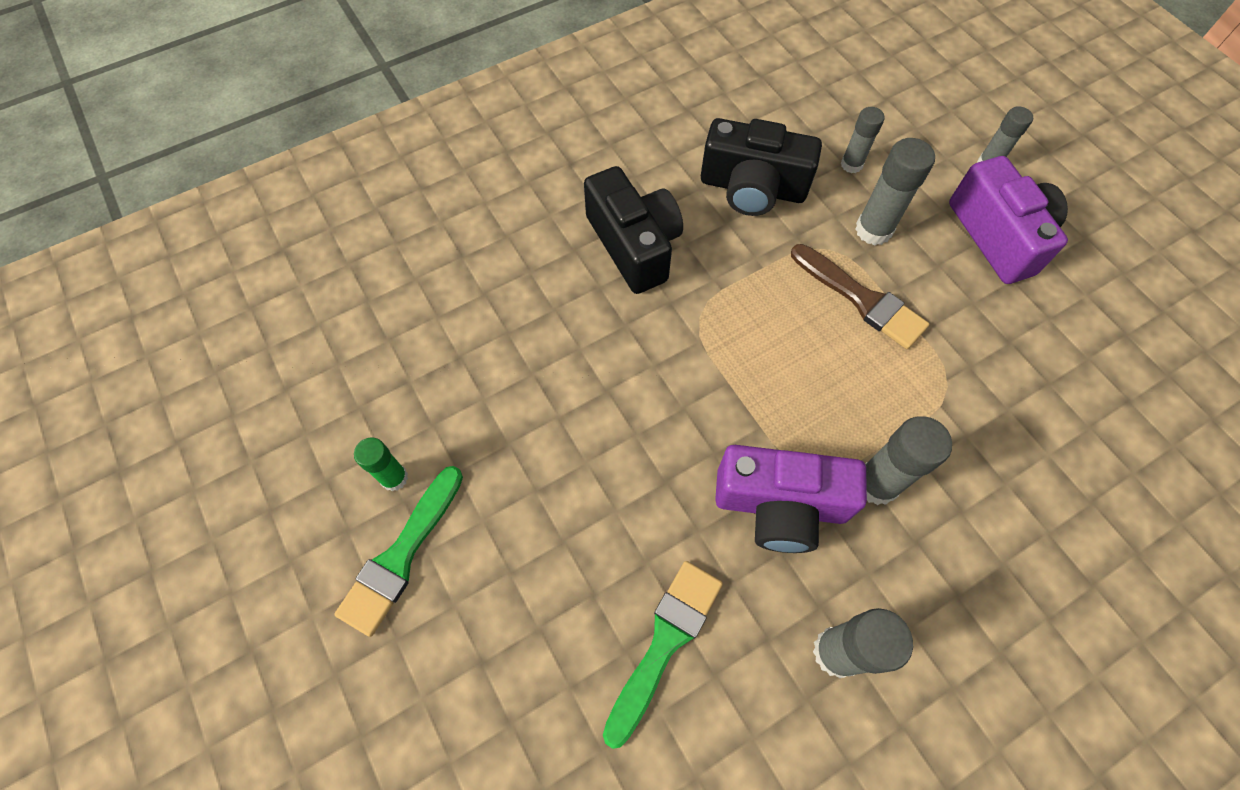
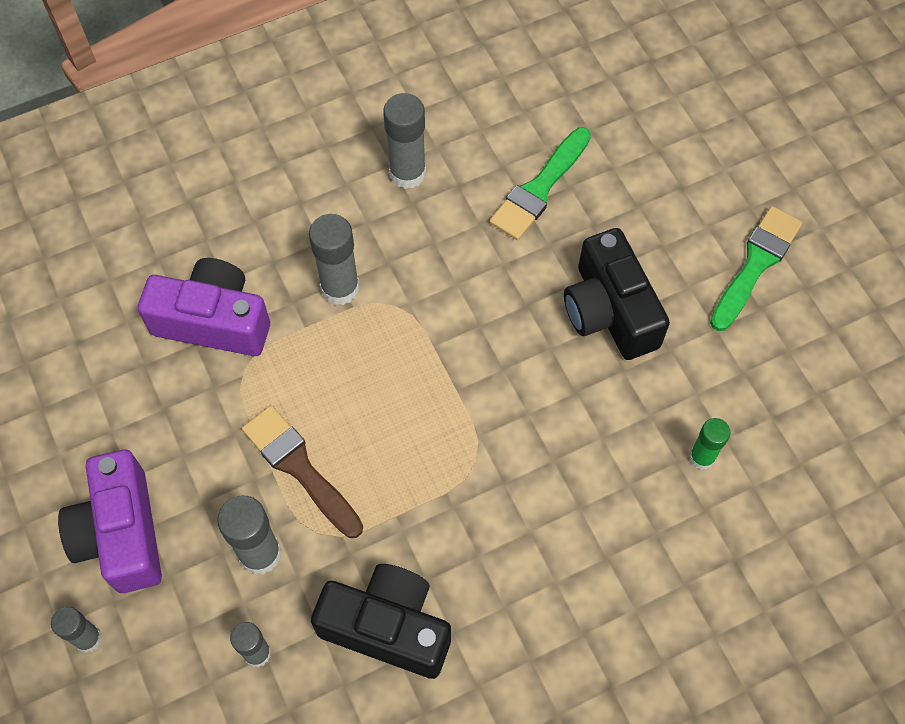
camera: 175 degrees left, 0 degrees up
(394, 478) = (772, 326): green glue stick -> green glue stick (702, 457)
(634, 245) = (538, 557): black camera -> black camera (610, 311)
(780, 505) = (429, 277): purple camera -> purple camera (213, 321)

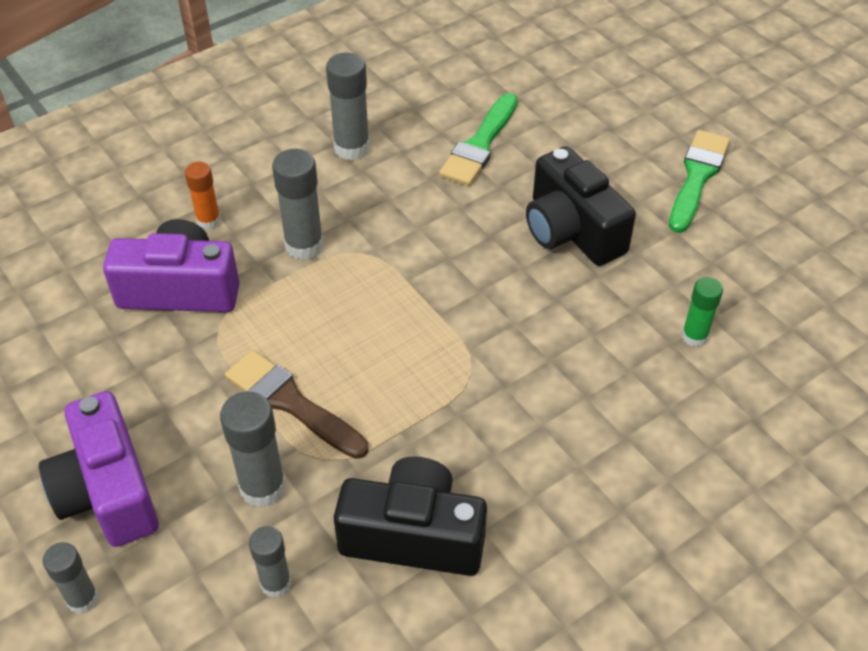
camera: 10 degrees left, 15 degrees down
(251, 243) = (208, 221): none -> orange glue stick

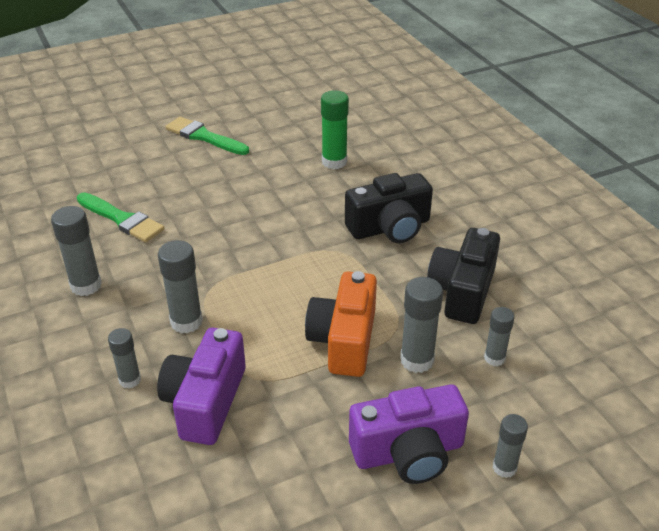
camera: 80 degrees left, 10 degrees down
(208, 221) = (130, 380): orange glue stick -> grey glue stick
(291, 403) = (344, 340): brown brush -> orange camera
(571, 230) = (228, 192): black camera -> black camera (390, 227)
(694, 336) = (334, 162): green glue stick -> green glue stick, size x1.58

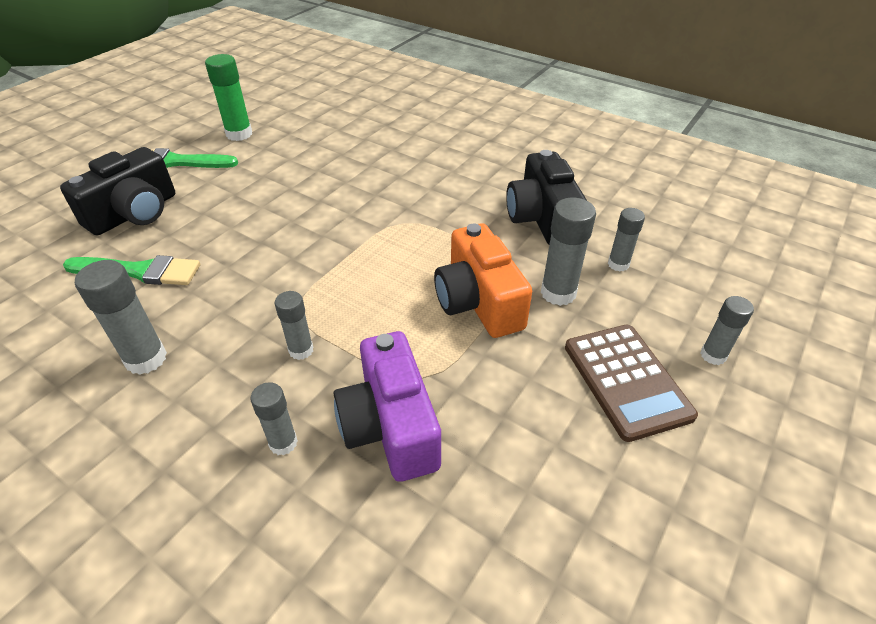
camera: 30 degrees left, 5 degrees up
(186, 322) = (301, 350): grey glue stick -> grey glue stick, size x0.63
(334, 162) = (332, 147): green glue stick -> green glue stick (239, 134)
(390, 227) = (432, 186): black camera -> black camera (134, 213)
(408, 452) = (626, 381): purple camera -> brown calculator

